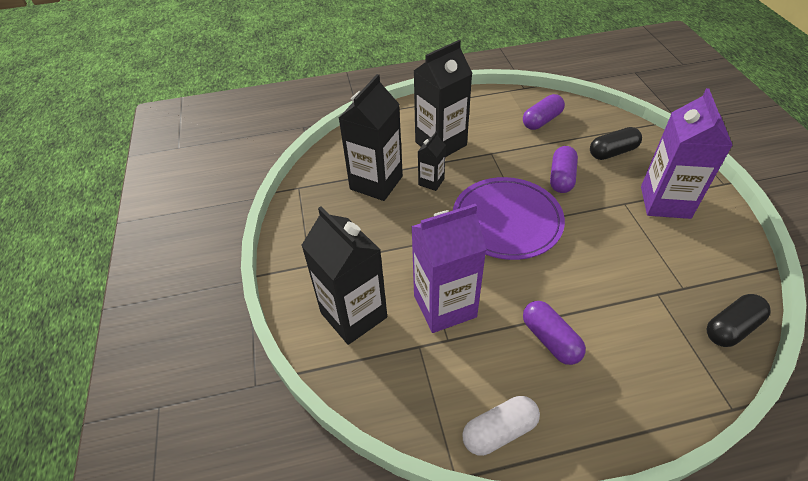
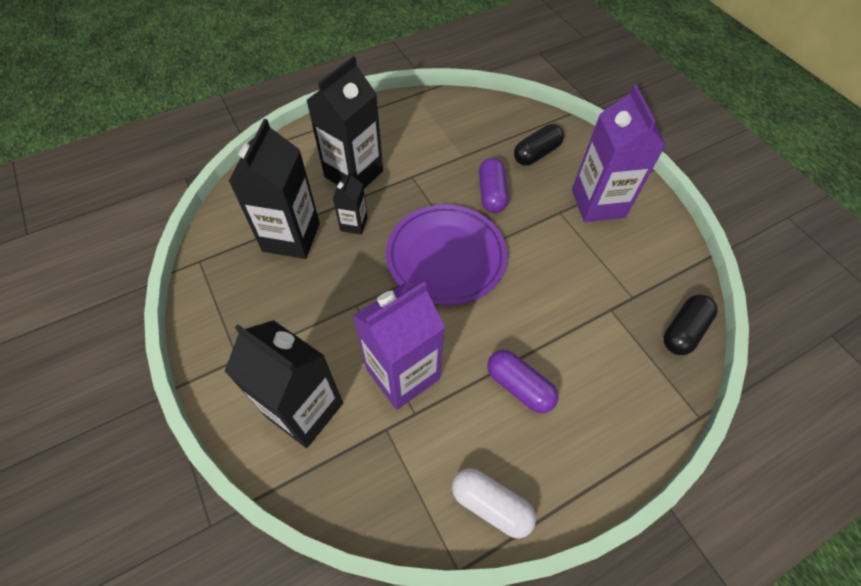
camera: 20 degrees left, 10 degrees up
(499, 431) = (490, 505): white capsule -> white capsule turned 75 degrees clockwise
(542, 120) = (457, 127): purple capsule -> none

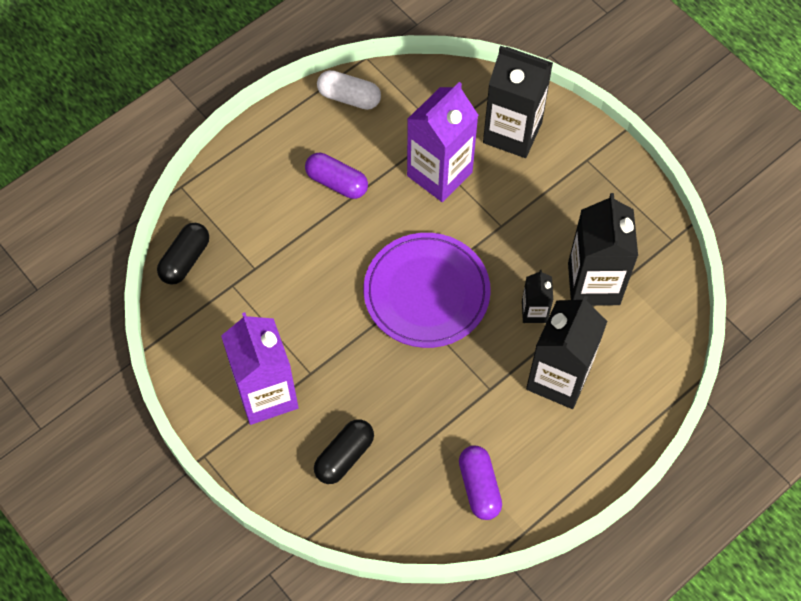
camera: 170 degrees right, 5 degrees up
(491, 193) = (391, 383): purple capsule -> purple capsule (479, 487)

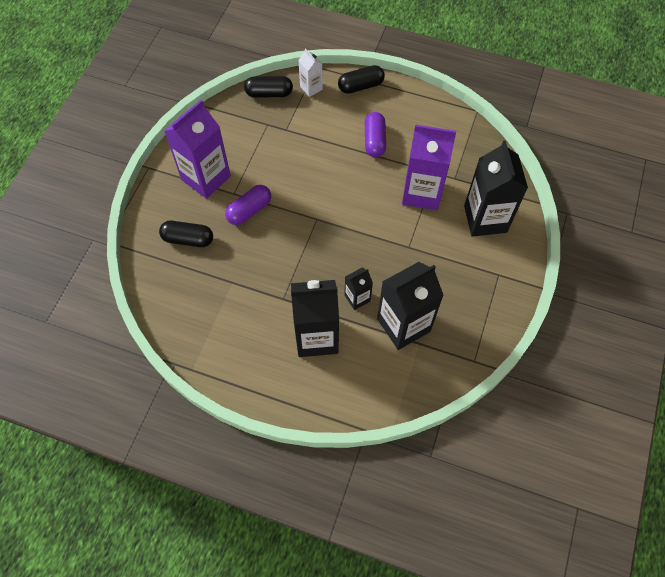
camera: 60 degrees right, 0 degrees up
(210, 209) = (311, 88): none -> white carton
(246, 154) = (361, 86): none -> black capsule
(349, 97) = (440, 116): white capsule -> none
(426, 292) = (329, 228): purple plate -> none
(479, 487) = (209, 326): purple capsule -> purple capsule (249, 210)

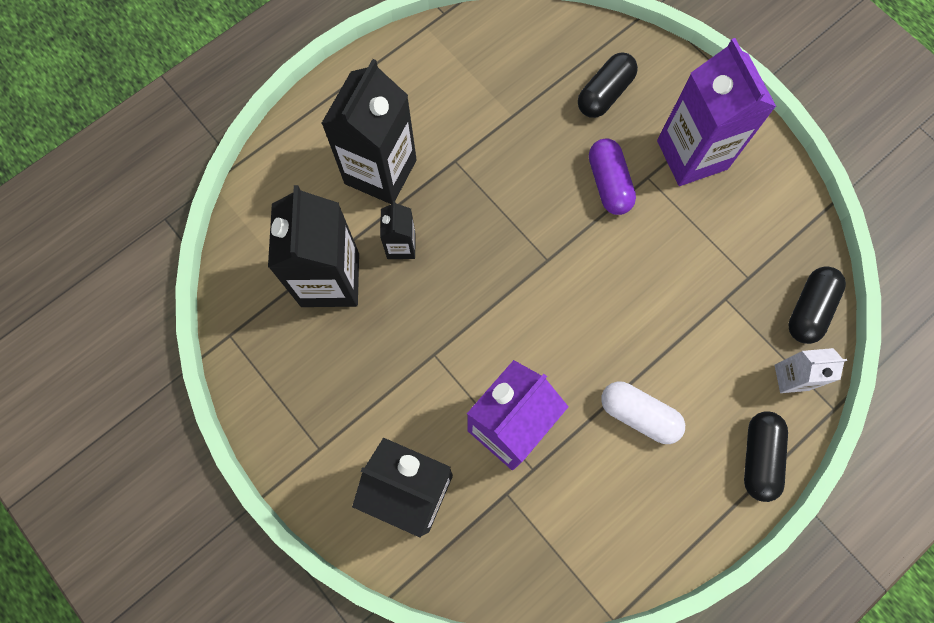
camera: 120 degrees right, 10 degrees up
(374, 141) = (638, 415): purple capsule -> white capsule

